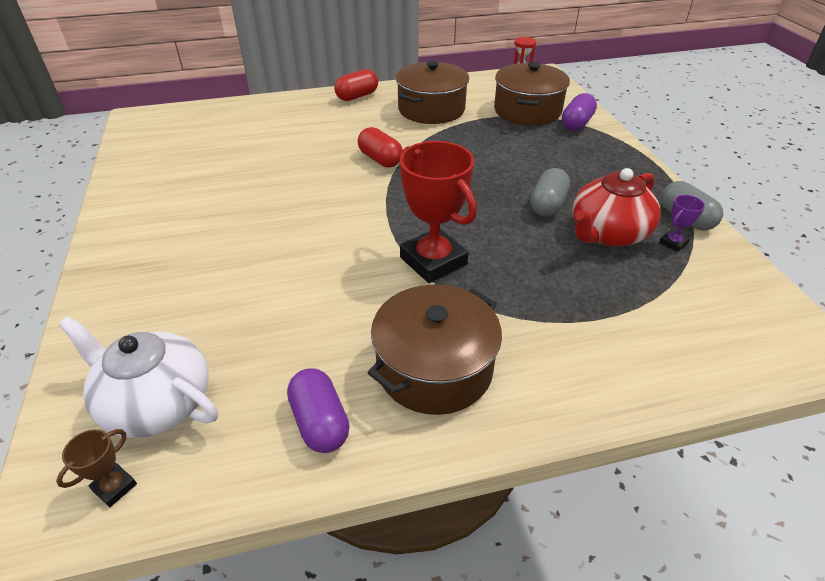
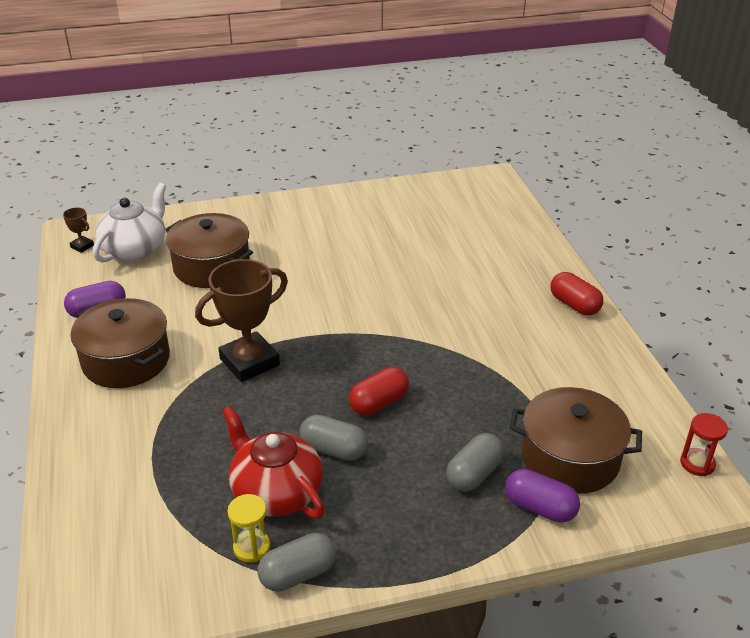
camera: 90 degrees right, 5 degrees down
(380, 159) = (424, 327): red capsule -> red capsule (379, 403)
(431, 109) = (553, 366): brown pot -> brown pot (211, 267)
(433, 261) = (249, 362): red trophy -> brown trophy
(554, 144) = (474, 474): none -> grey capsule
(673, 243) = (252, 547): purple trophy -> yellow hourglass

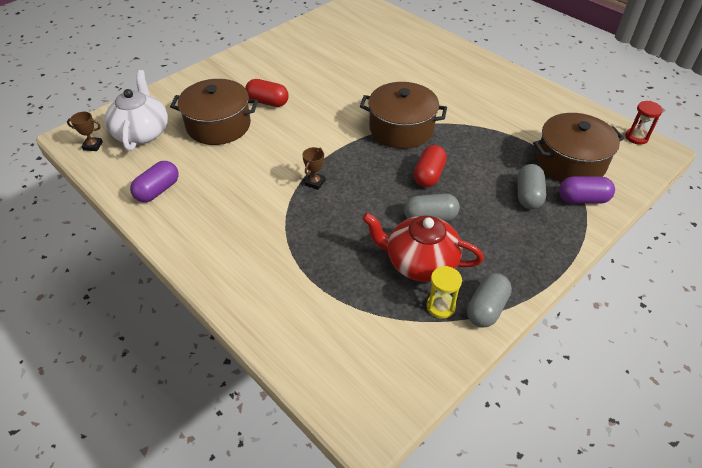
camera: 30 degrees left, 10 degrees up
(126, 360) = (219, 218): brown pot -> brown pot (401, 129)
(249, 362) = (315, 182): brown trophy -> brown trophy, size x0.44
(574, 305) = (486, 68): red capsule -> red capsule (268, 102)

